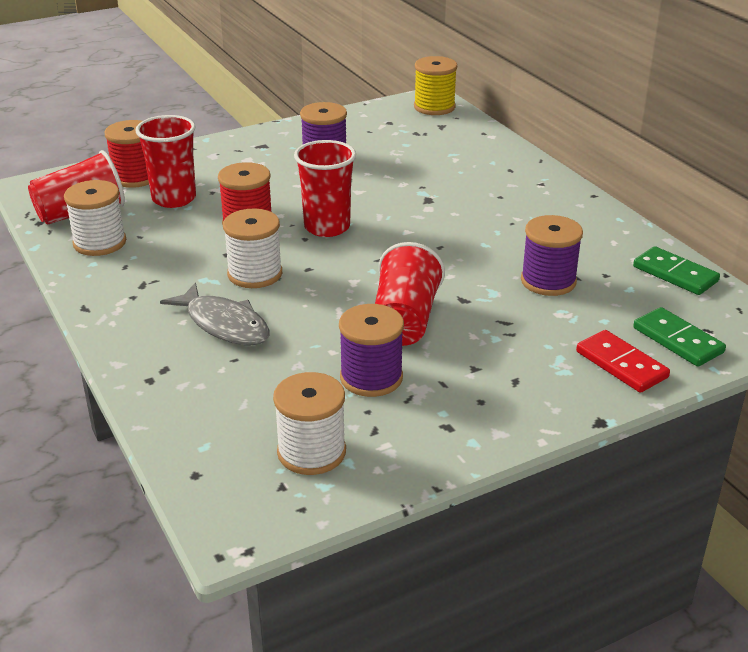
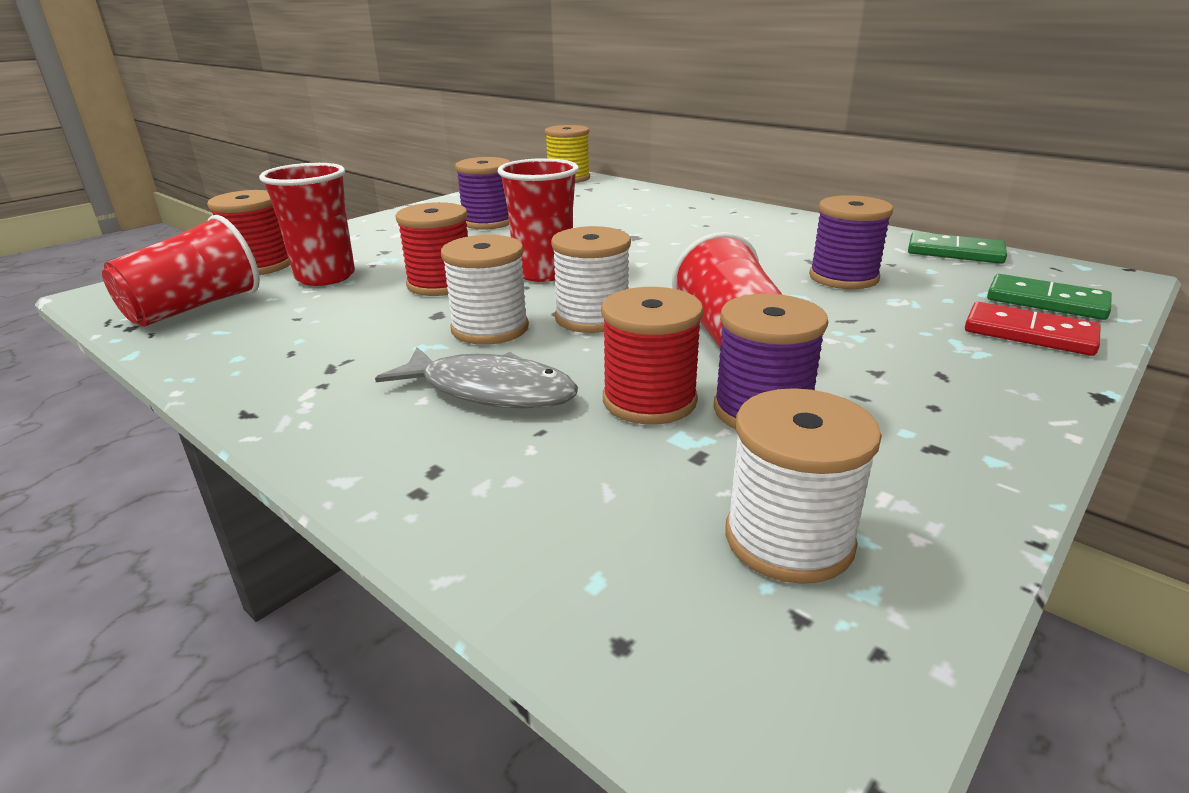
camera: 20 degrees left, 5 degrees down
(100, 243) = (238, 333): white spool -> white spool (592, 318)
(311, 354) = (649, 400): none -> red spool

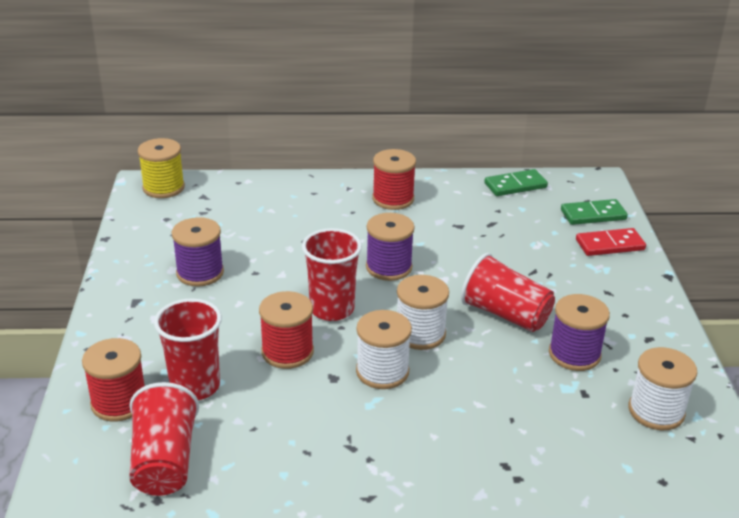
camera: 45 degrees left, 5 degrees up
(490, 391) = (455, 411): grey fish -> none
(649, 400) = (527, 375): red spool -> red spool (393, 199)
(843, 277) = (492, 235): purple spool -> purple spool (389, 267)

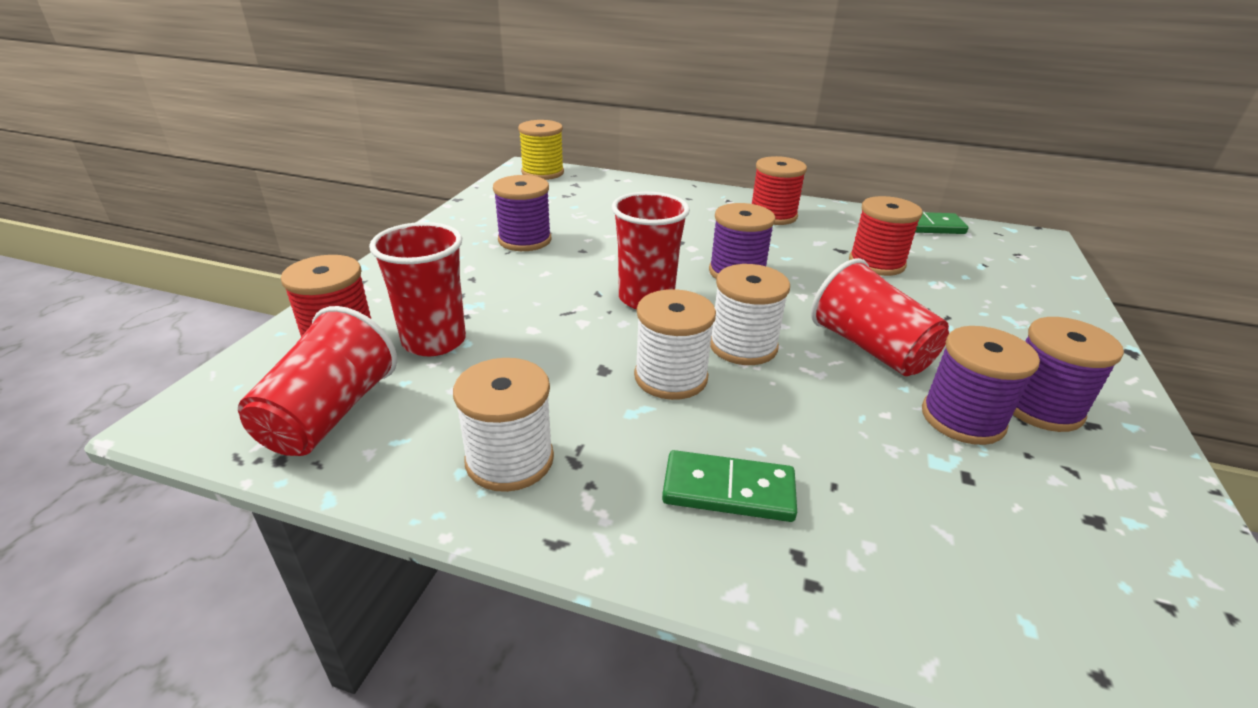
camera: 20 degrees right, 0 degrees up
(287, 352) = (565, 330): red spool -> red spool (876, 263)
(593, 215) = (1023, 268): green domino -> green domino (728, 490)
(610, 245) = (1043, 302): red domino -> none
(618, 334) = (1040, 407): none -> purple spool
(656, 411) = (1097, 538): white spool -> white spool (509, 460)

